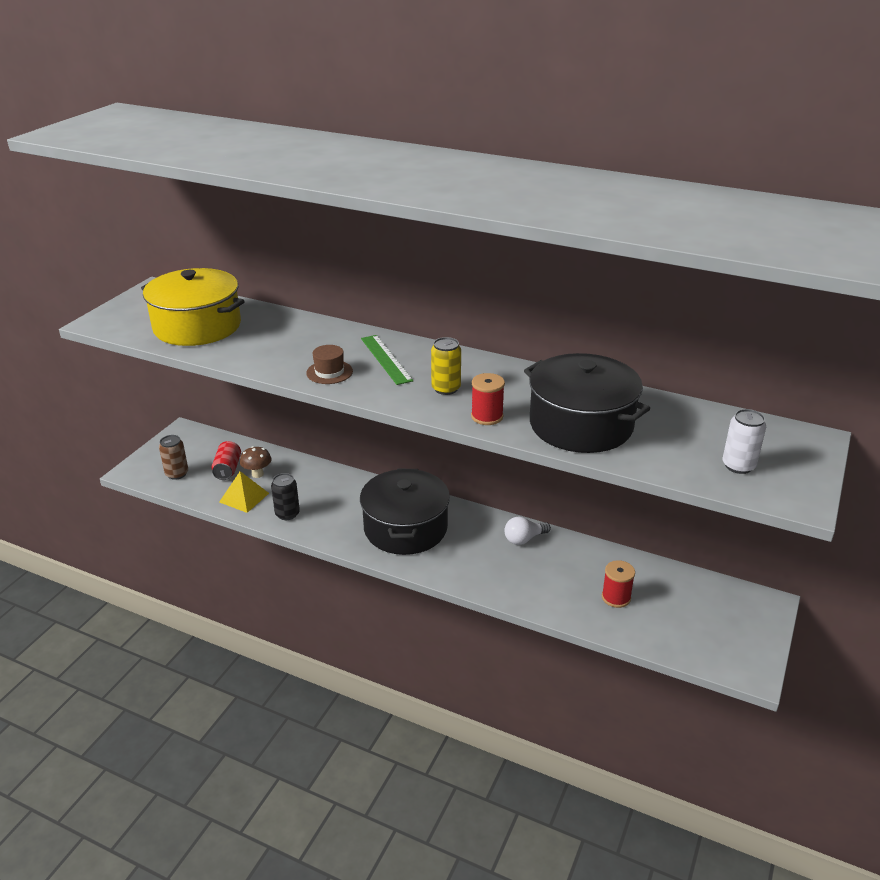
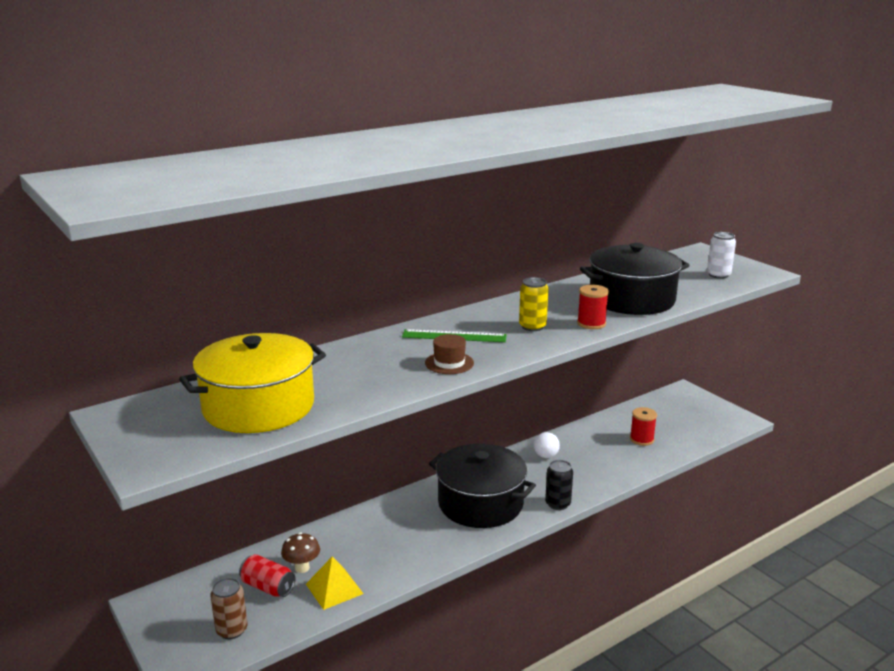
camera: 60 degrees left, 10 degrees down
(287, 514) = (393, 566): black can -> black can (558, 504)

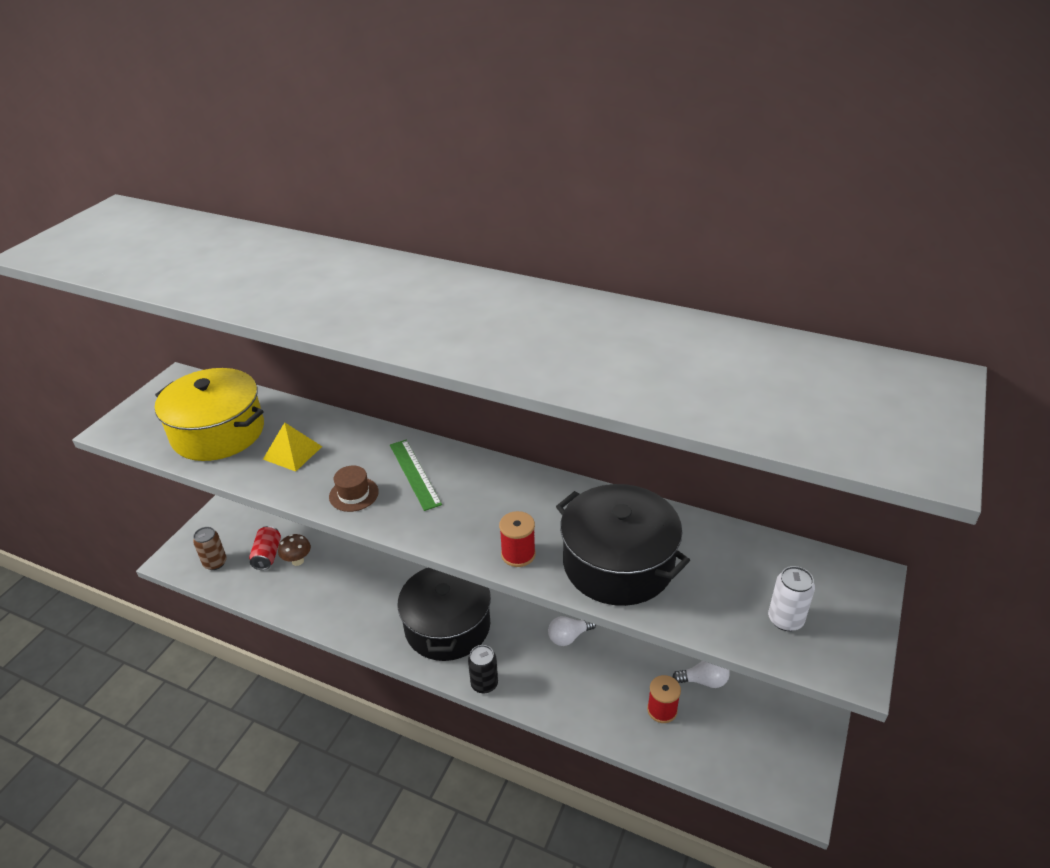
camera: 60 degrees right, 15 degrees up
(334, 588) = (283, 591): yellow pyramid -> yellow pyramid (292, 452)
(532, 326) = (476, 515): yellow can -> none
(630, 416) = (704, 680): none -> white light bulb

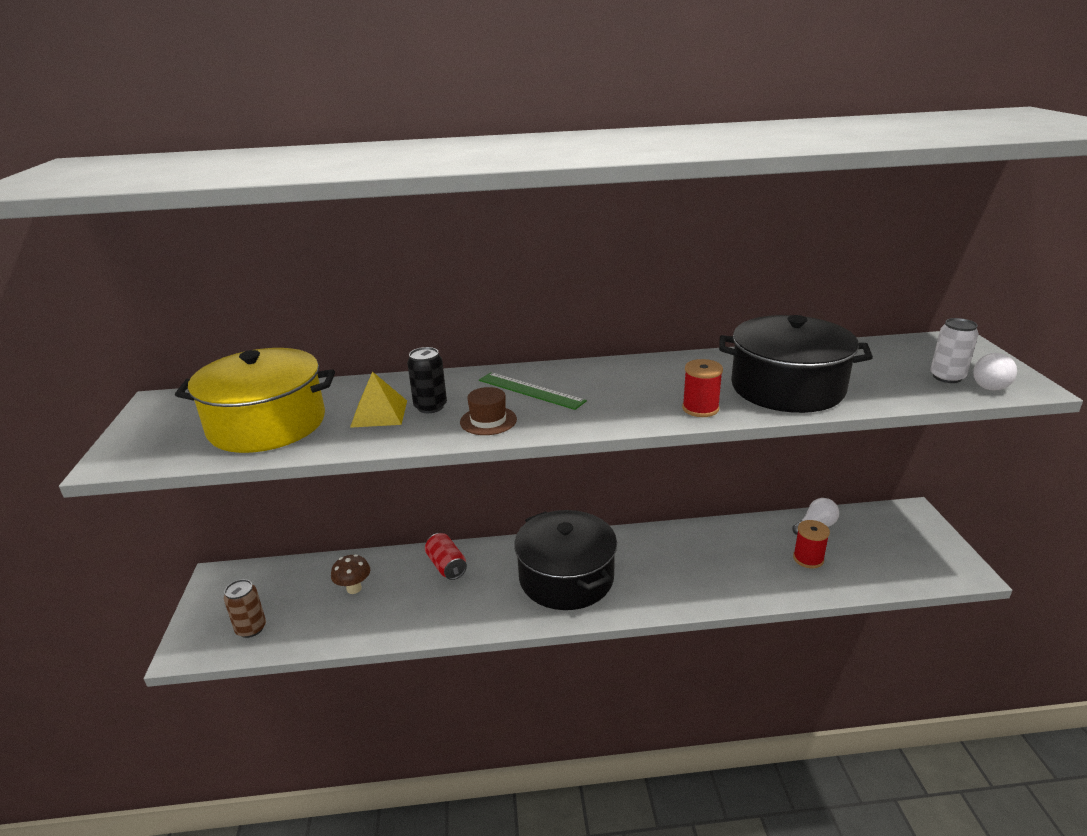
camera: 30 degrees left, 10 degrees down
(267, 555) = (312, 597): red can -> red can (446, 566)
(484, 684) = (646, 606): black can -> black can (430, 407)
(569, 637) = (682, 541): white light bulb -> white light bulb (991, 384)

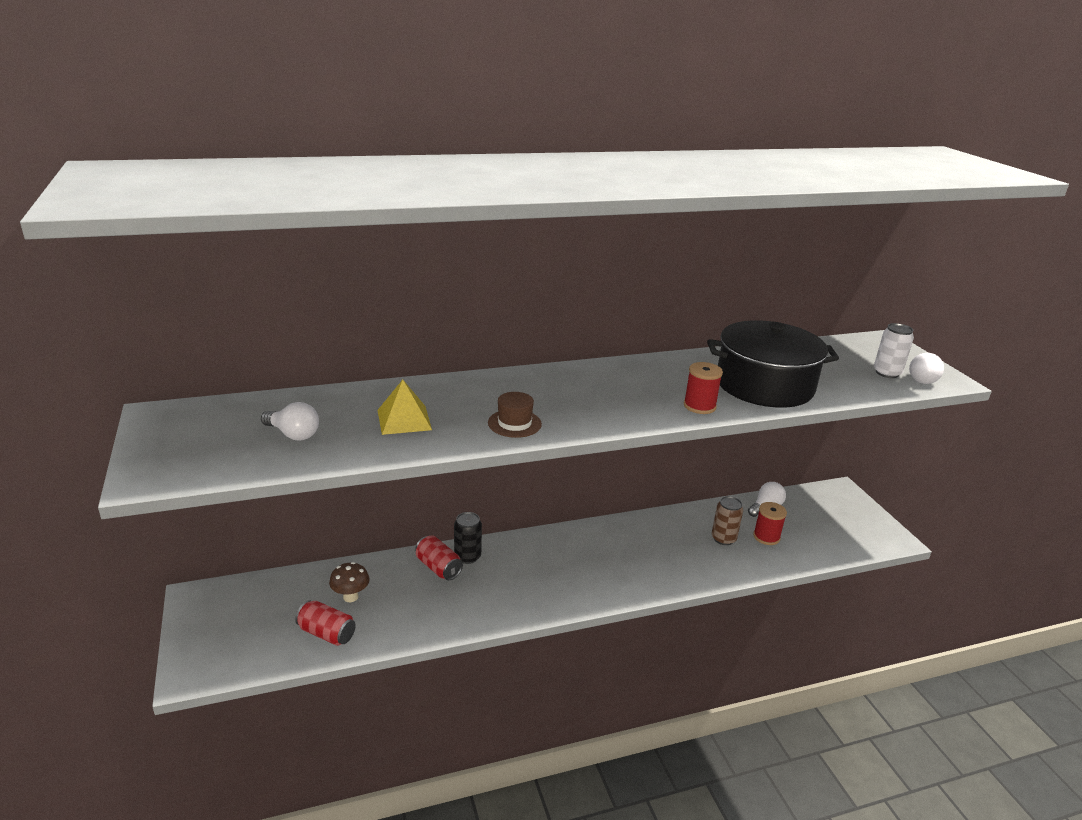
camera: 15 degrees left, 0 degrees up
(251, 628) = (254, 645): brown can -> brown can (723, 539)
(267, 424) = (293, 434): yellow pot -> white light bulb
(319, 623) = (326, 633): none -> red can
(430, 407) = (452, 411): black can -> black can (467, 557)
(530, 390) = (540, 393): green ruler -> none
(566, 578) = (558, 570): black pot -> none

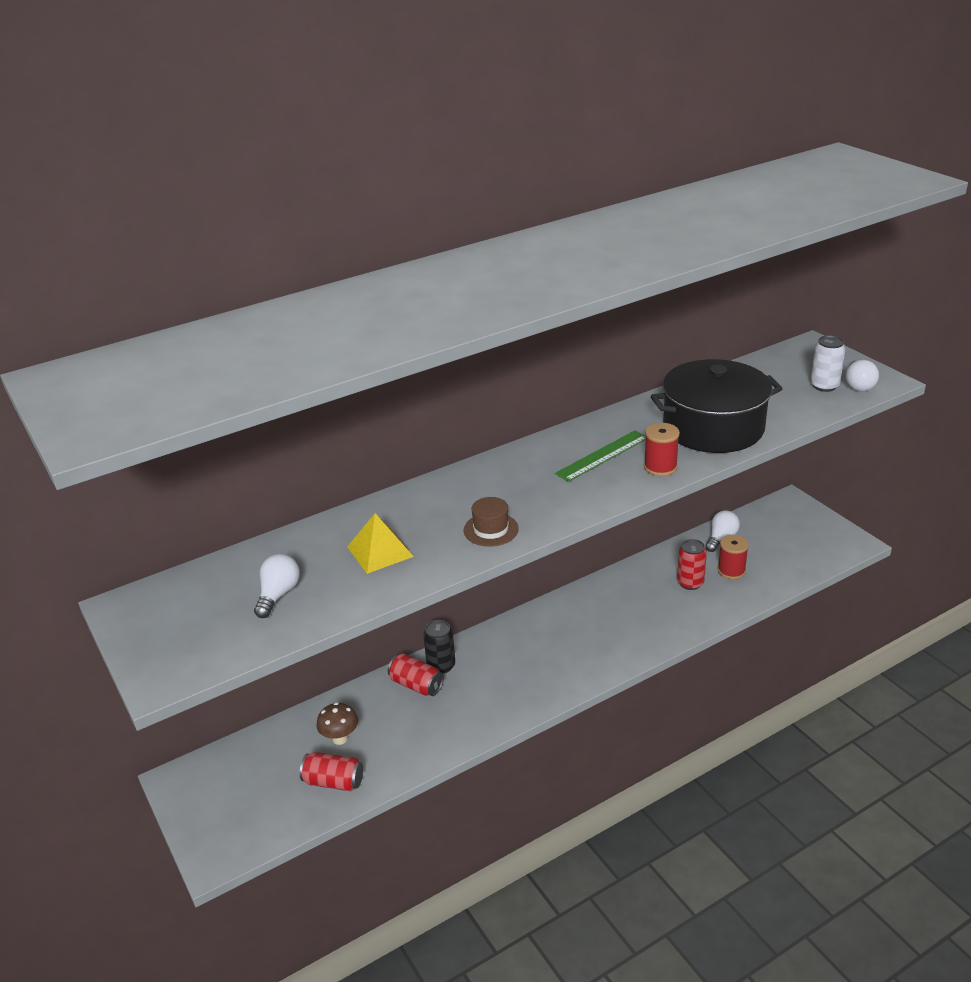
camera: 10 degrees left, 5 degrees up
(293, 434) = (278, 595): white light bulb -> white light bulb turned 90 degrees counterclockwise
(648, 386) = (602, 455): none -> green ruler
(723, 539) = (690, 583): brown can -> red can

